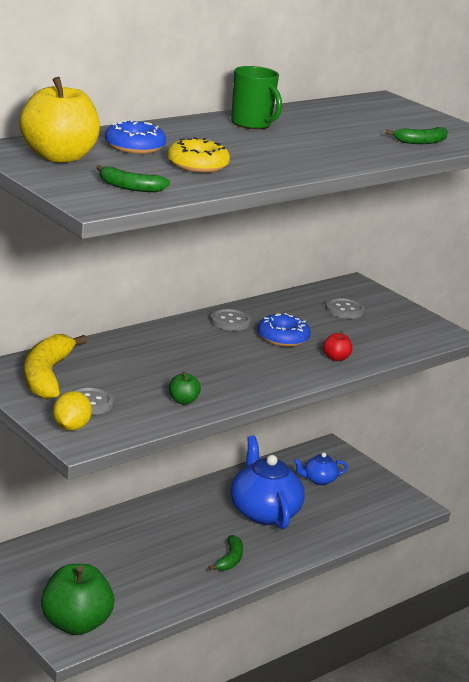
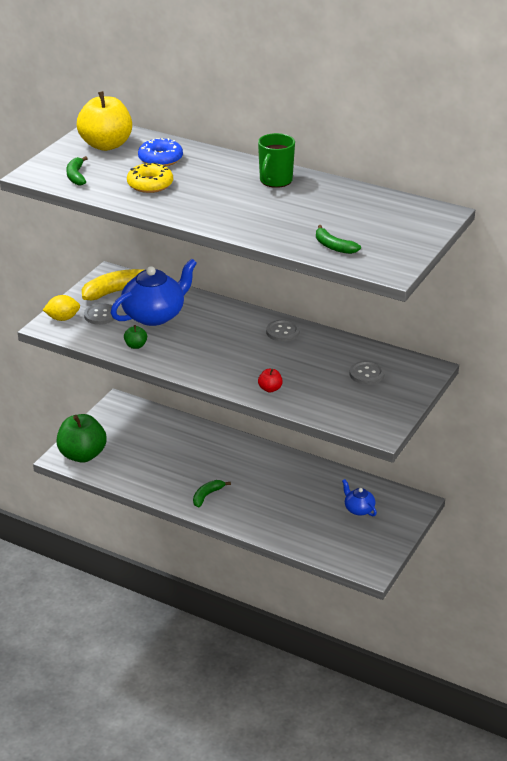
camera: 70 degrees right, 10 degrees up
(230, 559) = (207, 495): green banana -> green banana turned 135 degrees clockwise
(263, 512) = (284, 494): blue teapot -> blue teapot (154, 315)
(283, 338) = (280, 359): blue donut -> none

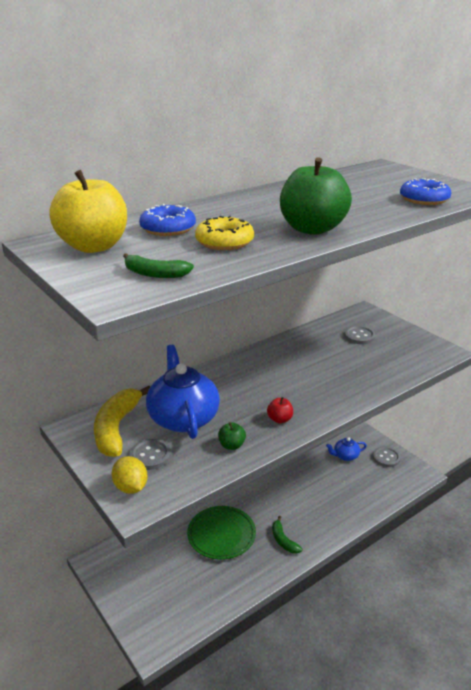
camera: 65 degrees left, 5 degrees down
(62, 318) = (131, 487): yellow lemon -> yellow lemon turned 45 degrees counterclockwise
(82, 455) = (160, 622): green apple -> green apple (312, 229)
(189, 458) = (221, 535): none -> green plate
(270, 389) = (358, 385): red apple -> red apple (279, 419)
(275, 181) = (275, 197): green mug -> none
(282, 332) = (270, 356): grey button -> grey button (386, 457)
(333, 246) = (424, 199): green banana -> blue donut

